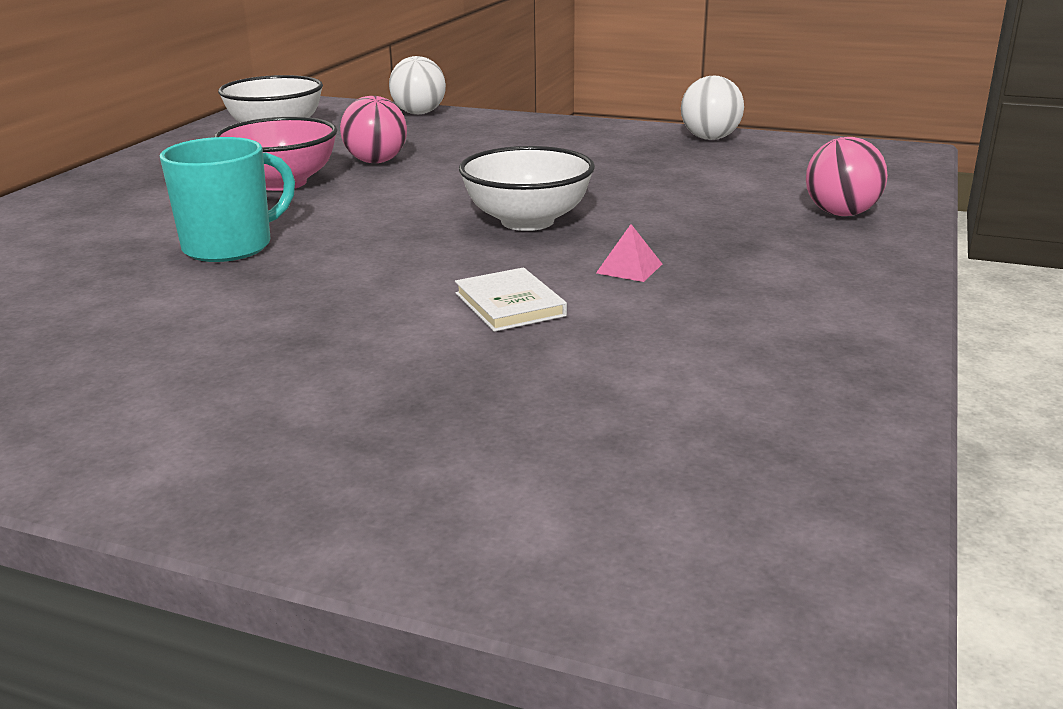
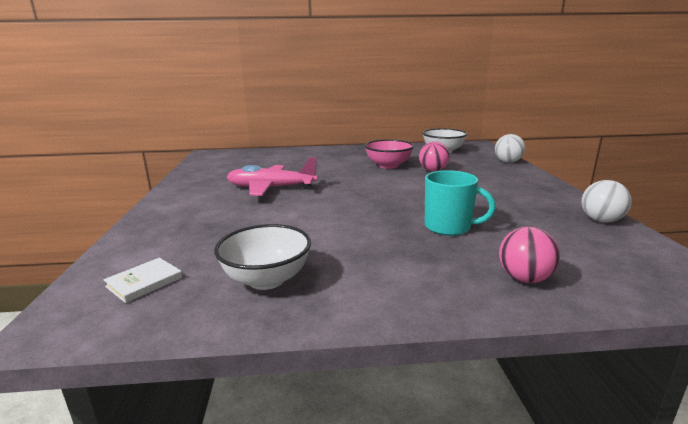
camera: 65 degrees right, 5 degrees down
(230, 246) = (321, 175): turquoise mug -> turquoise mug (449, 227)
(238, 309) = (271, 188): none -> pink plane
(510, 304) = (305, 222): white book -> white book (144, 282)
(527, 221) = (399, 207): white bowl -> white bowl (267, 279)
(629, 268) = (365, 236): pink pyramid -> none

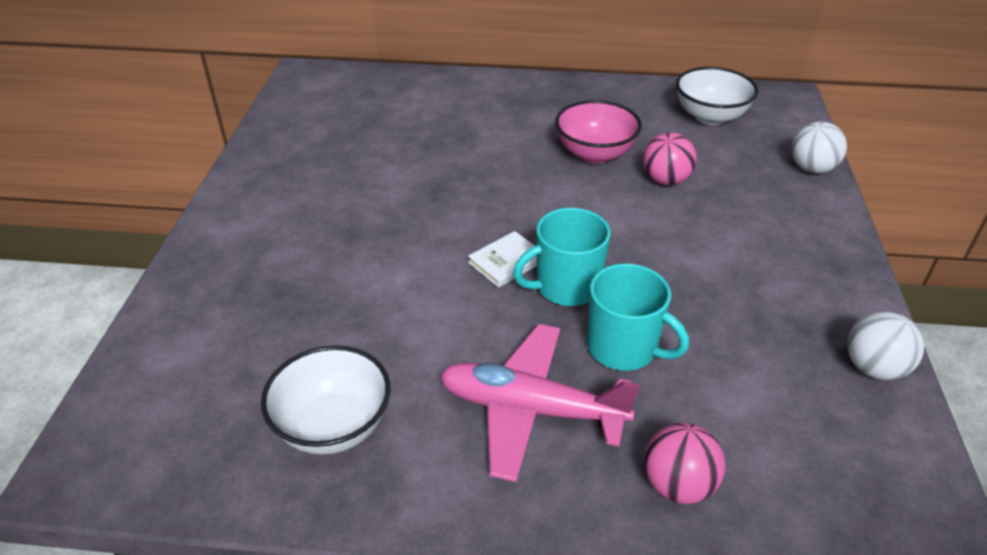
camera: 10 degrees right, 20 degrees up
(144, 282) = (181, 405): white book -> white book (507, 262)
(271, 188) = (385, 200): pink plane -> pink plane (531, 410)
(399, 208) = (566, 287): none -> turquoise mug

